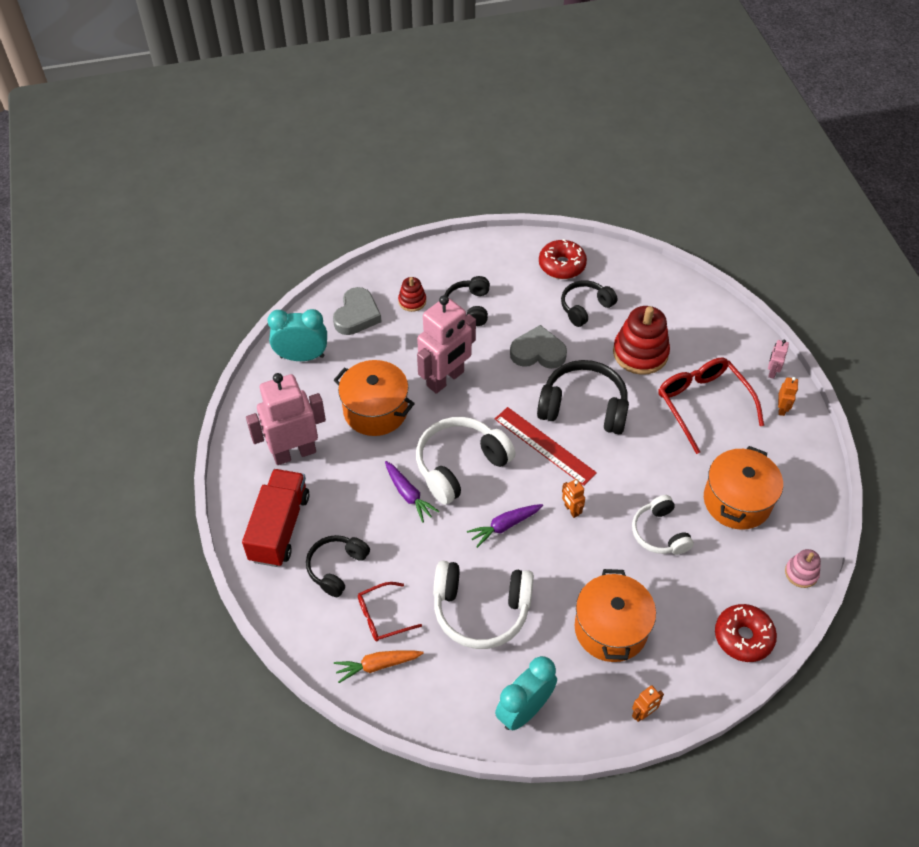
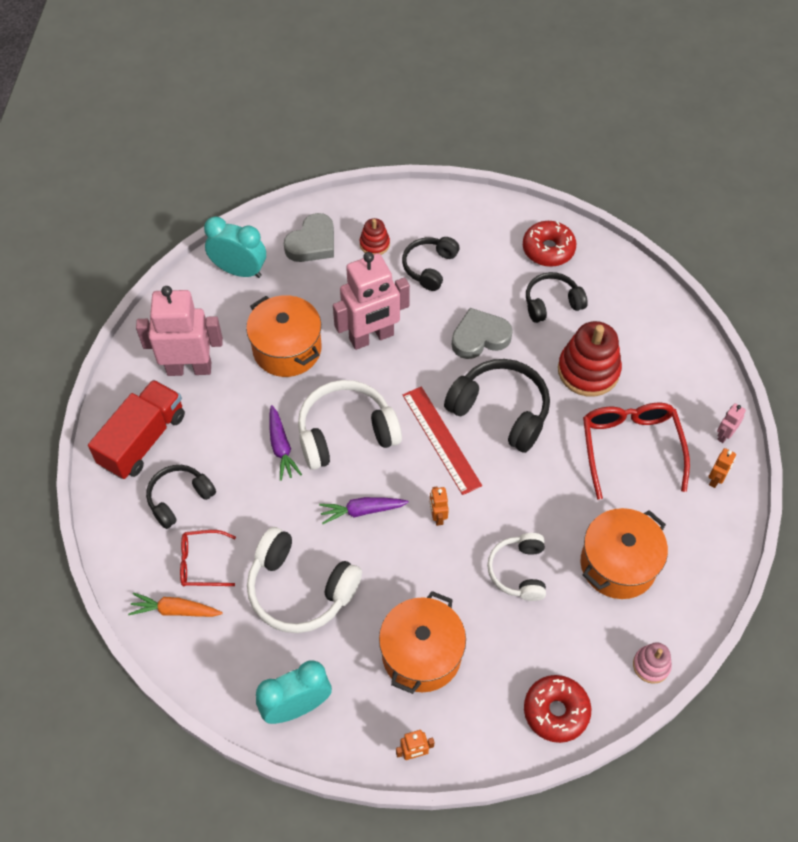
camera: 20 degrees right, 5 degrees up
(538, 352) = (479, 337): grey heart -> grey heart turned 45 degrees counterclockwise

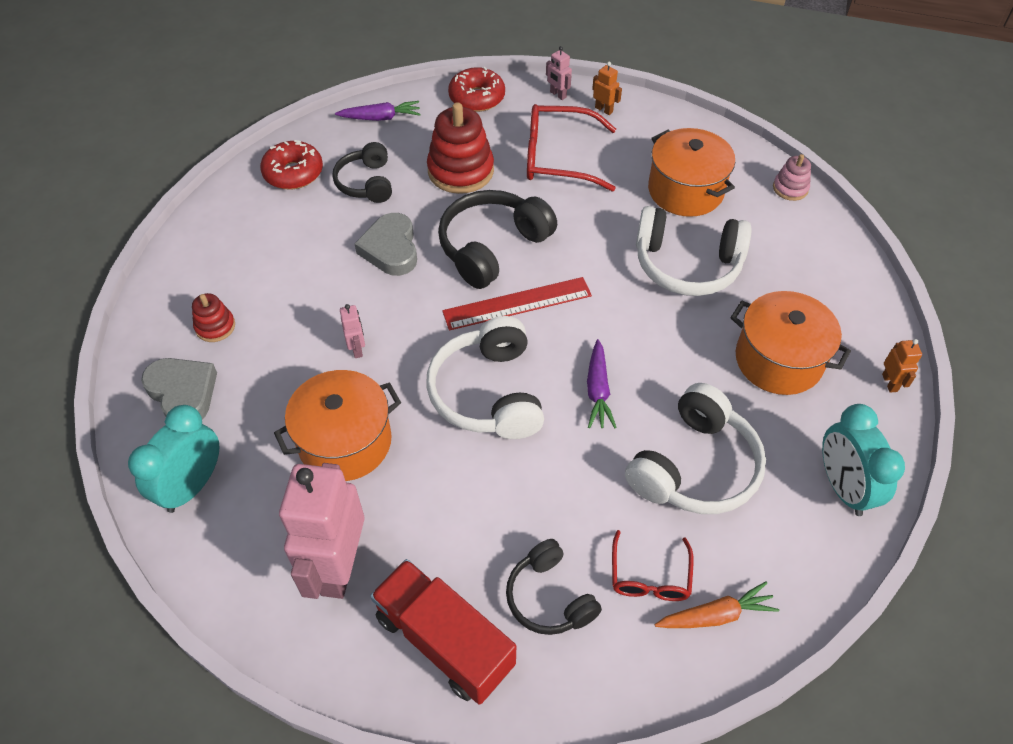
camera: 80 degrees left, 5 degrees down
(175, 610) = (715, 615): orange carrot -> orange carrot turned 120 degrees counterclockwise
(281, 447) = (493, 465): purple carrot -> purple carrot (380, 118)
(371, 337) = (357, 349): pink robot -> pink robot, size x0.41
(429, 267) = (274, 278): black headphones -> none
(437, 516) = (615, 321): orange robot -> none
(519, 571) = (687, 265): white headphones -> white headphones, size x1.59
(556, 711) = (838, 262): red donut -> red donut (477, 98)

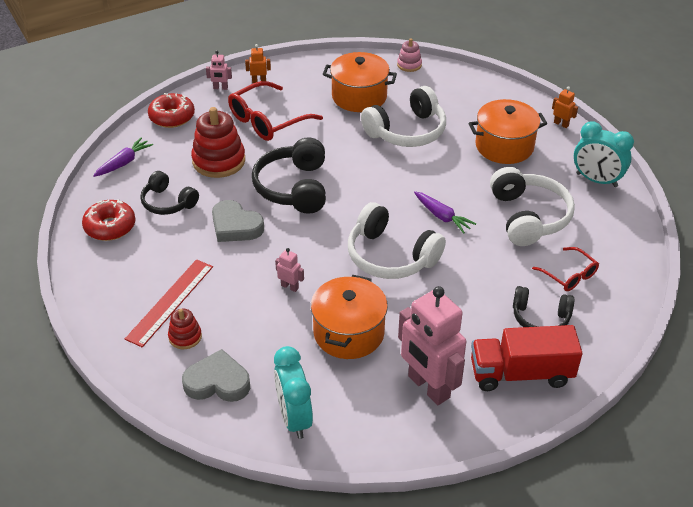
camera: 45 degrees left, 10 degrees down
(517, 304) = (347, 205): red ruler -> red ruler (170, 302)
(715, 615) = (614, 268): orange carrot -> none

